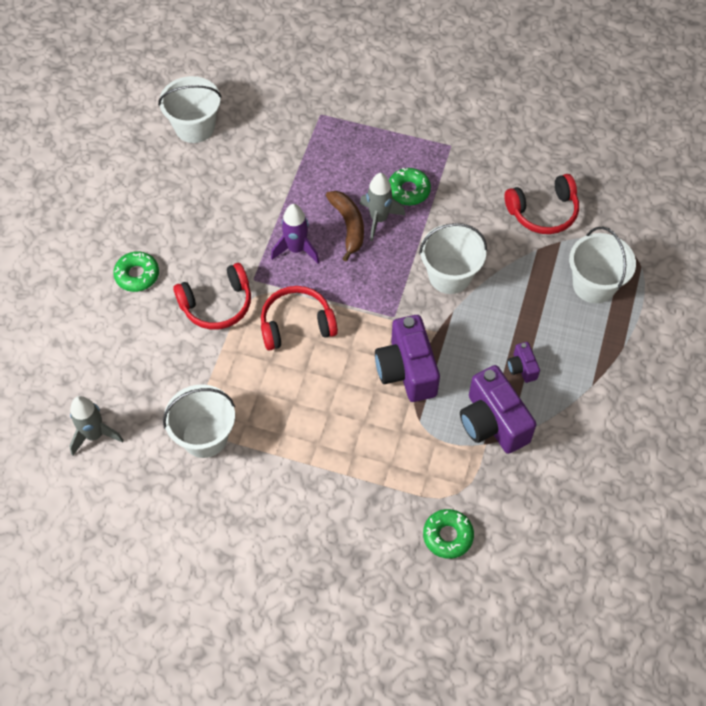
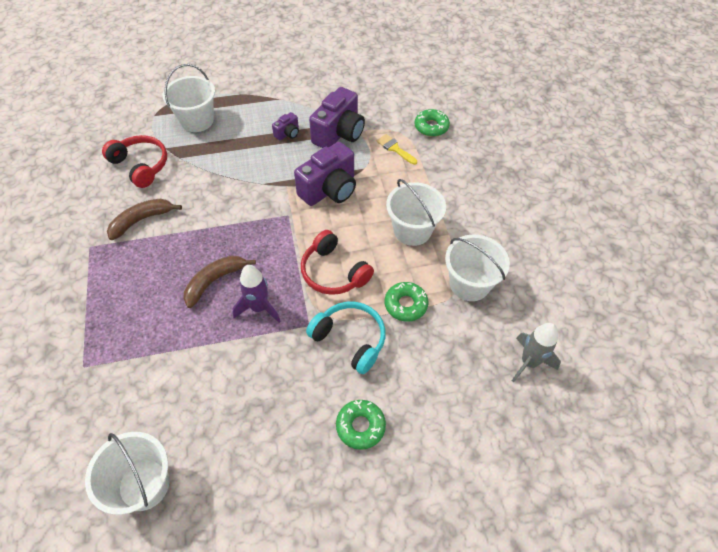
camera: 120 degrees left, 5 degrees down
(217, 304) = (350, 339): red headphones -> turquoise headphones
(379, 219) = (196, 263): grey rocket -> none
(408, 190) = (155, 255): green donut -> green donut (405, 304)
(432, 471) = (395, 148): none -> yellow brush
(449, 275) = (231, 197): white bucket -> white bucket (412, 230)
(461, 192) = (141, 220): none -> brown banana

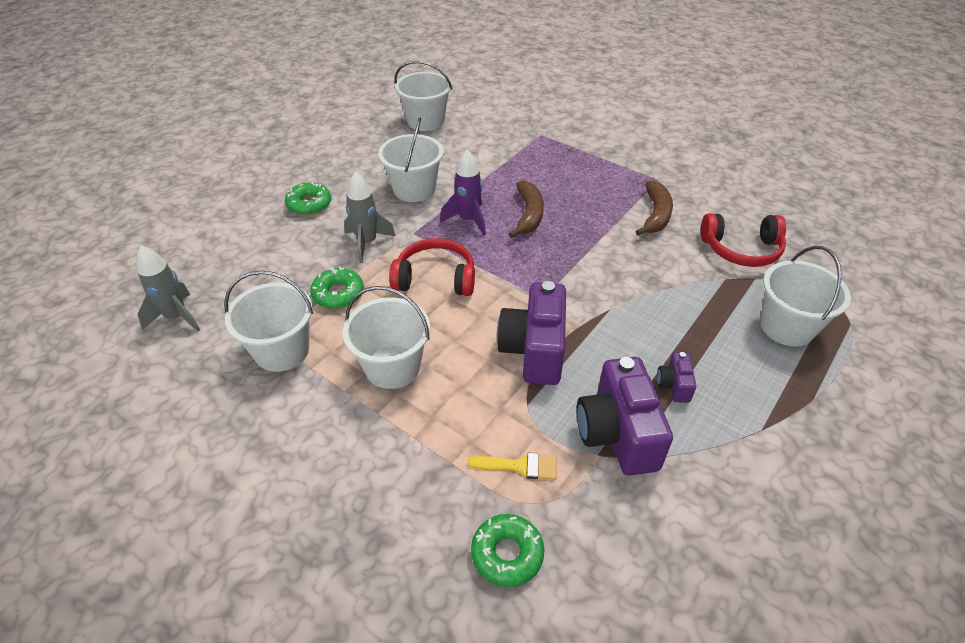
camera: 140 degrees right, 10 degrees down
(261, 376) = (414, 189): none -> white bucket
(350, 339) = (367, 243): turquoise headphones -> grey rocket

